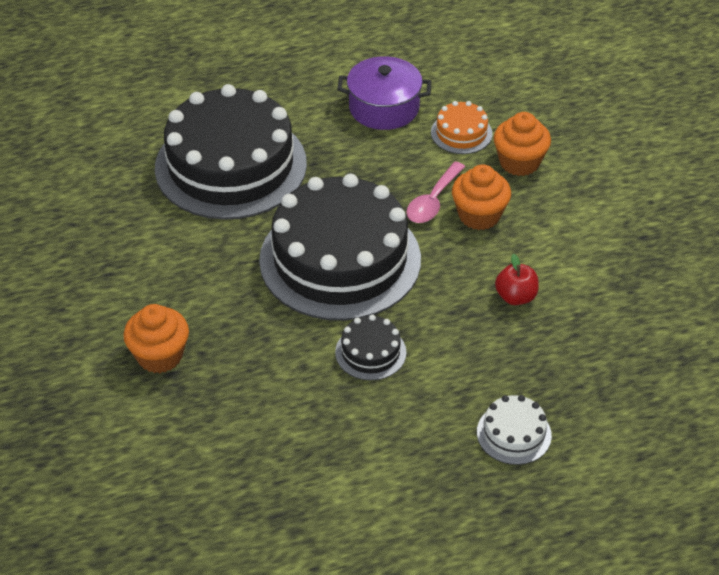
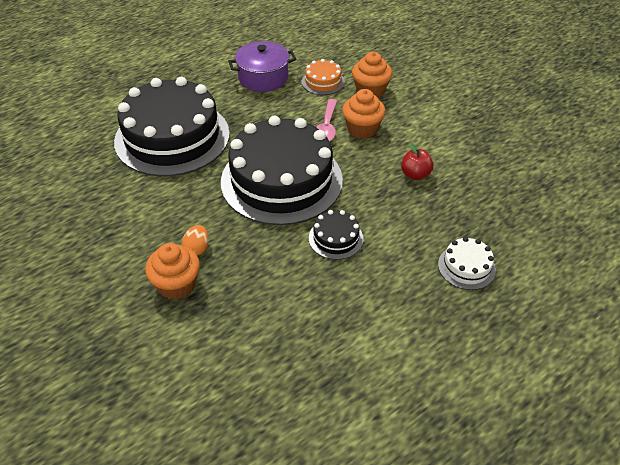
camera: 20 degrees left, 0 degrees up
(200, 319) = (197, 248): none -> orange egg

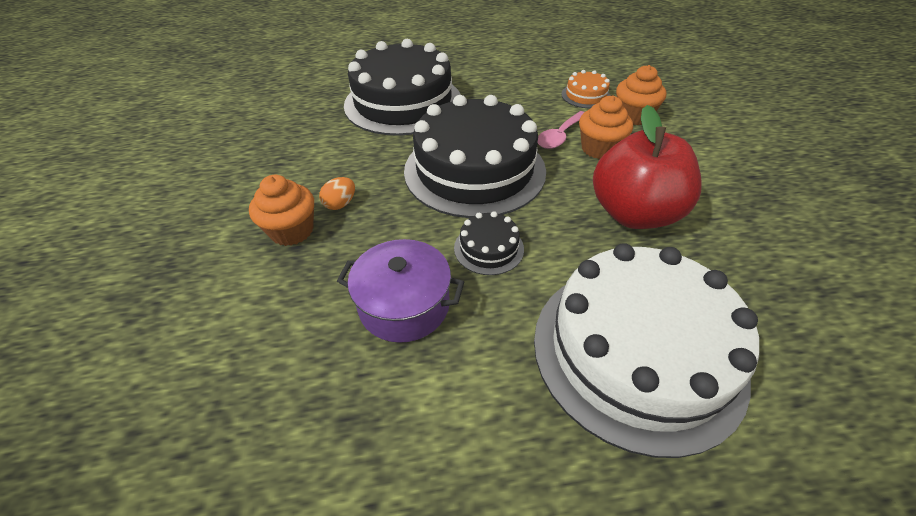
camera: 30 degrees right, 0 degrees up
(263, 78) = (527, 78): purple pot -> purple pot (404, 305)
(415, 174) = (634, 214): red apple -> red apple, size x2.29
(466, 267) = (637, 352): white cake -> white cake, size x2.41

